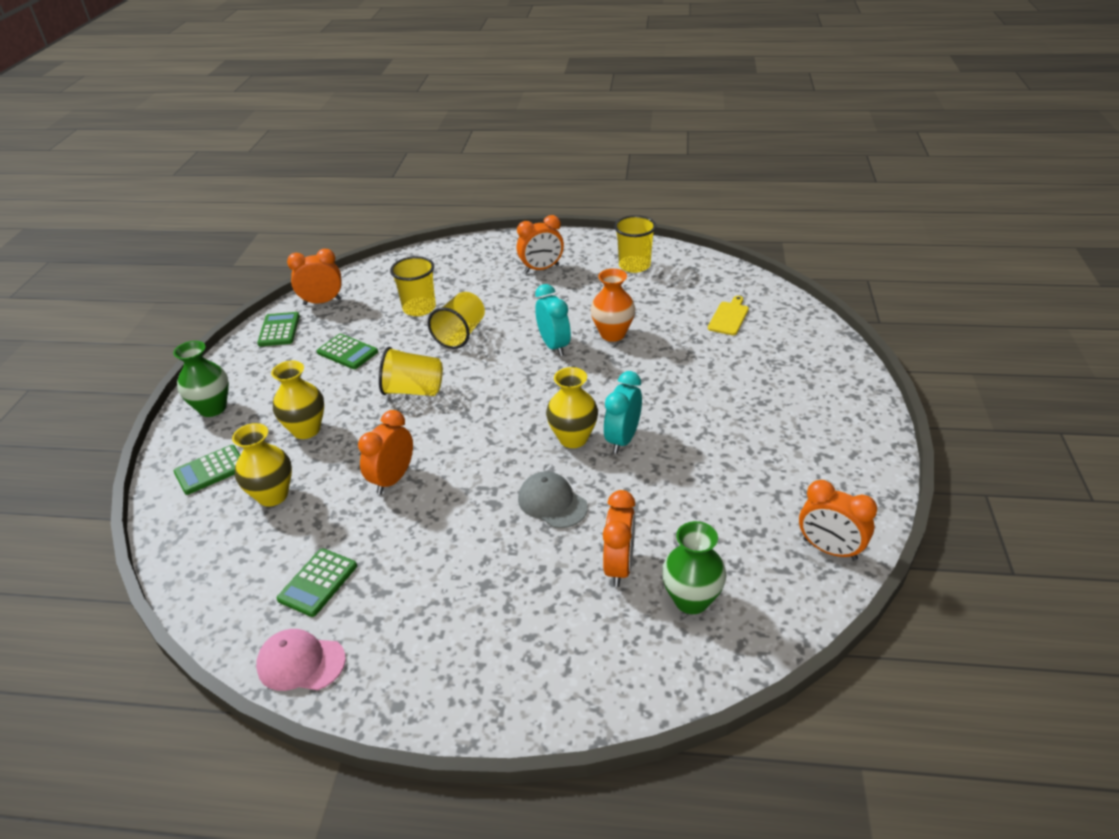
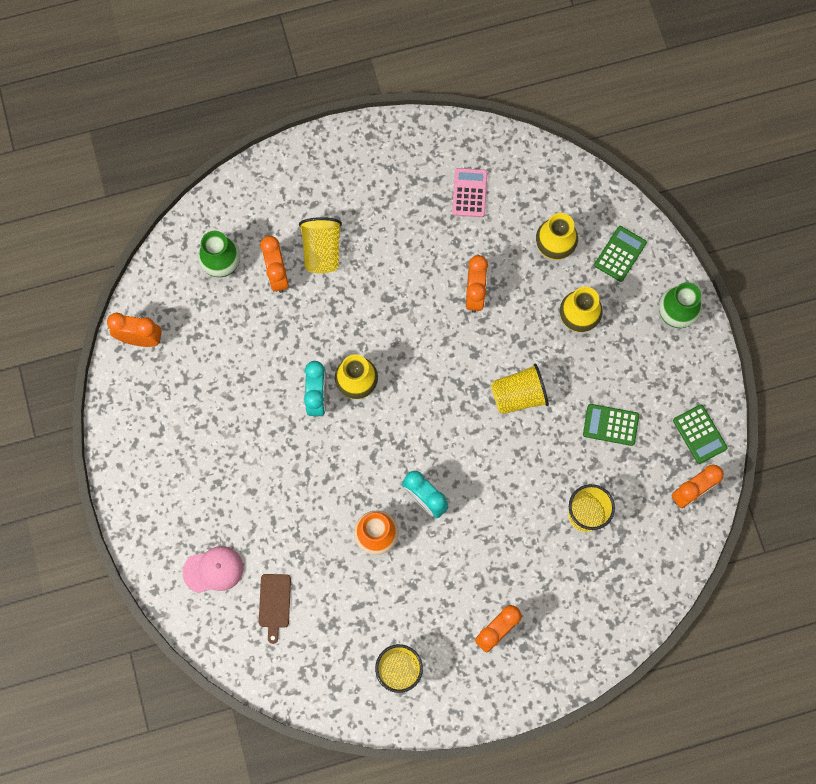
camera: 155 degrees right, 35 degrees up
(301, 663) = (442, 139): pink cap -> pink cap (213, 570)
(318, 582) = (469, 193): green calculator -> pink calculator
(460, 334) = (520, 487): yellow cup -> yellow cup (322, 251)
(552, 502) = (345, 314): grey cap -> none
(729, 317) = (274, 603): yellow cutting board -> brown cutting board

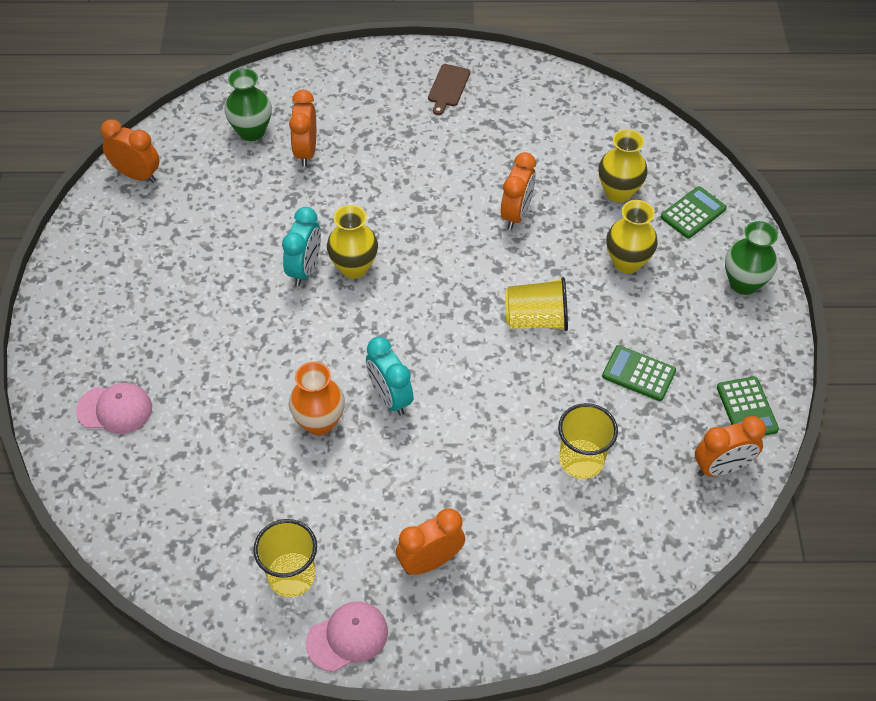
camera: 15 degrees right, 20 degrees down
(274, 603) = (170, 462): brown cutting board -> brown cutting board (448, 87)
(322, 251) = (362, 141): yellow cup -> none
(455, 706) = (347, 637): none -> pink cap
(469, 193) = (539, 125): pink calculator -> none

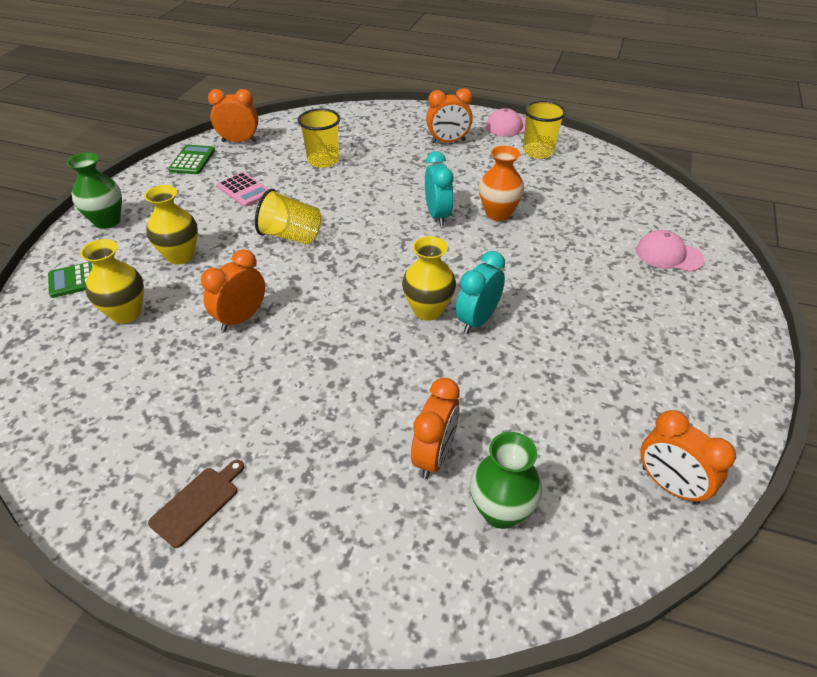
camera: 160 degrees left, 10 degrees down
(638, 374) = (244, 190): green calculator -> pink calculator

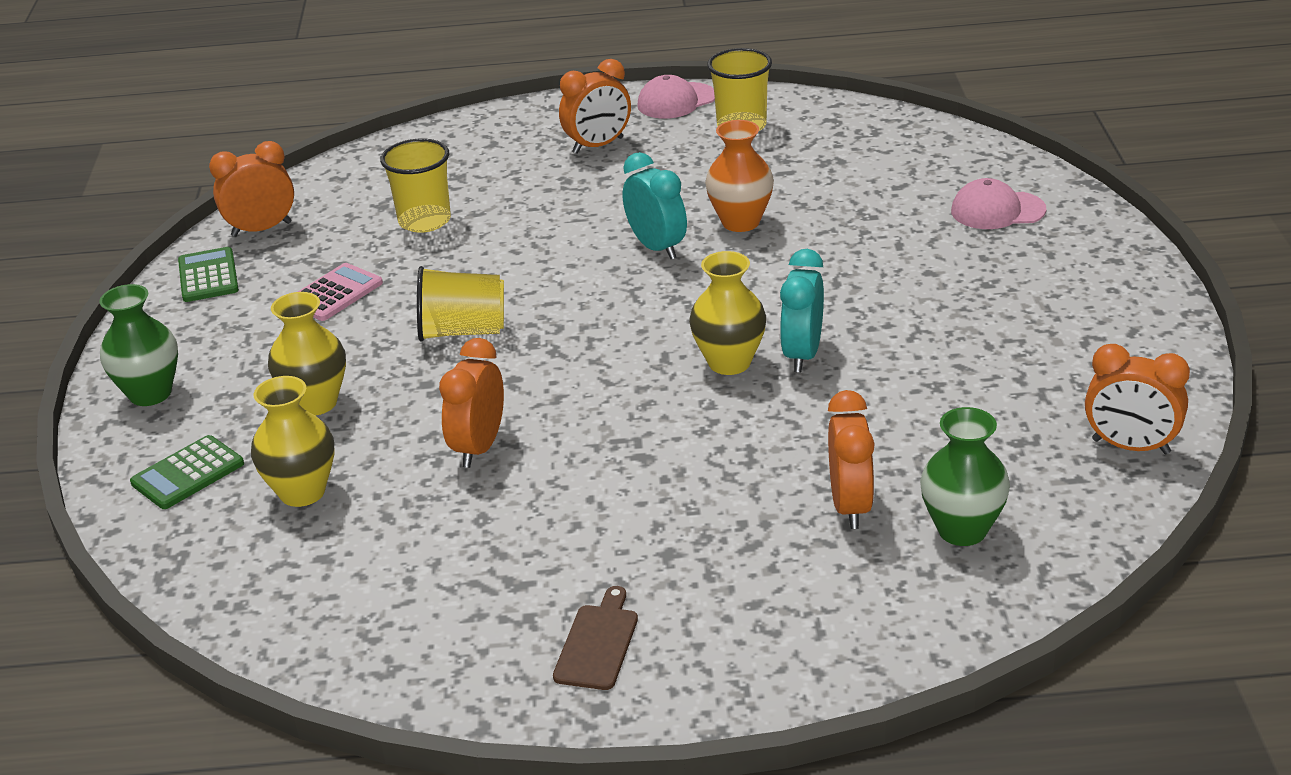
camera: 20 degrees left, 10 degrees down
(244, 190) = (335, 293): pink calculator -> pink calculator turned 75 degrees counterclockwise

